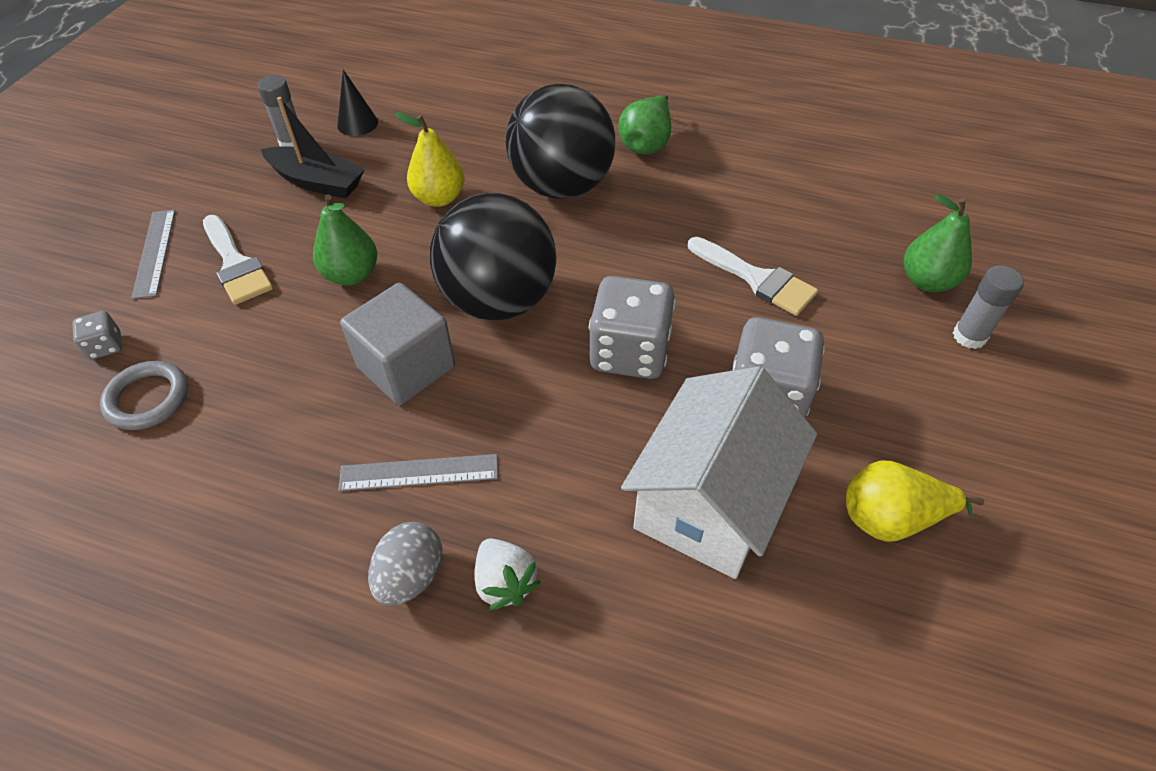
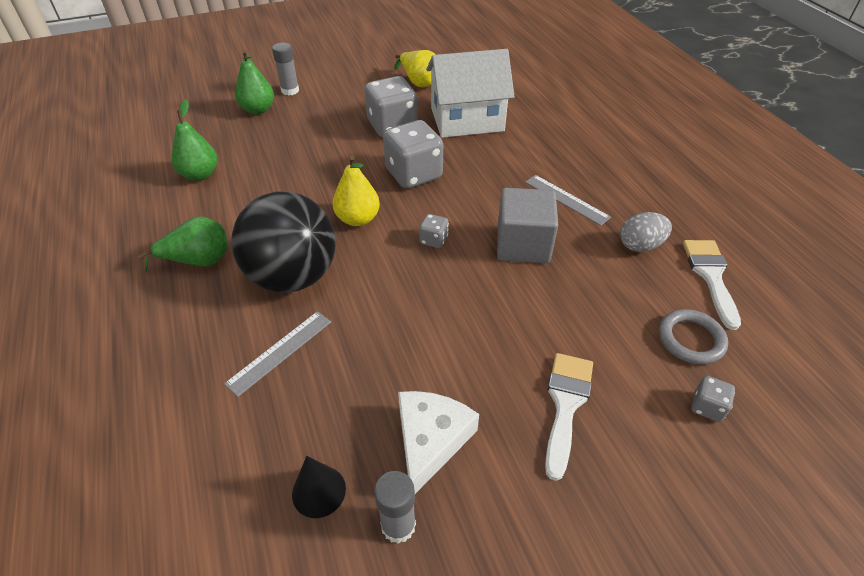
camera: 130 degrees left, 5 degrees down
(154, 252) = (625, 481): grey ruler -> grey ruler (280, 352)
(317, 182) = (430, 440): black boat -> white cheese
(351, 275) = (494, 324): green pear -> green pear (200, 174)
(411, 576) = (605, 172): grey egg -> grey egg (640, 245)
(439, 198) = (370, 336): yellow pear -> yellow pear (358, 219)
(499, 300) = (434, 240): black ball -> grey dice
(505, 582) = (570, 149): white strawberry -> none
(757, 279) = (310, 157): white brush -> white brush (710, 276)

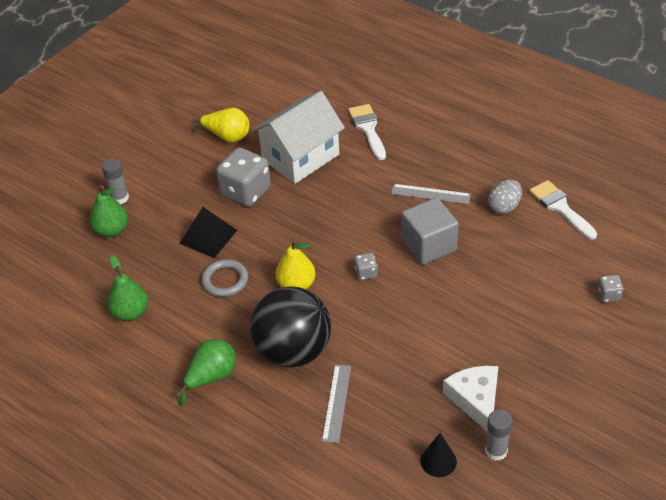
camera: 30 degrees left, 0 degrees up
(325, 146) = (208, 236): none -> black pyramid
(414, 174) = (303, 227): grey dice -> none
(565, 404) = (533, 337): white brush -> white brush (368, 129)
(691, 339) = (575, 258): grey ring -> grey ring (225, 280)

